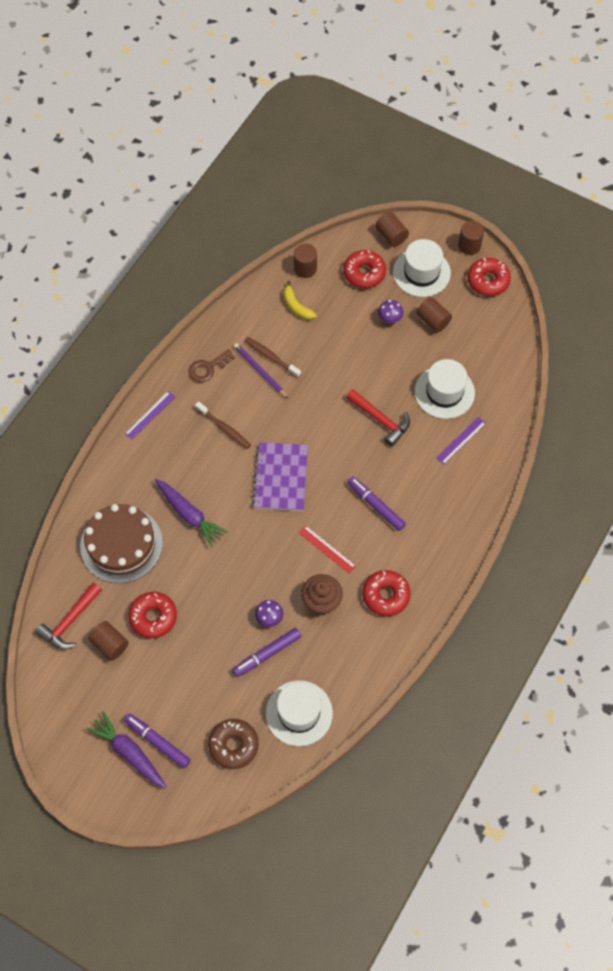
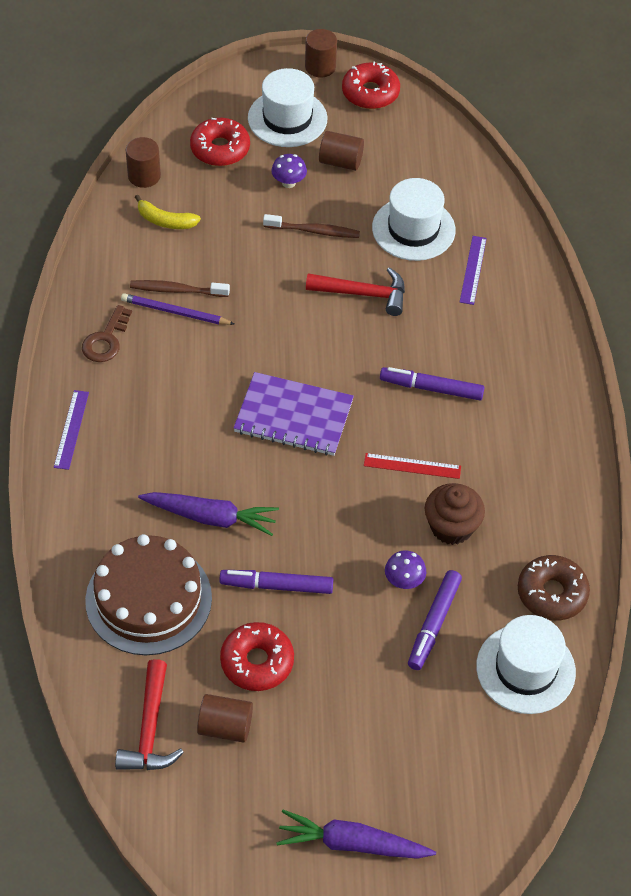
camera: 35 degrees left, 10 degrees down
(157, 742) = (378, 808): purple marker -> purple marker (276, 586)
(224, 428) = (179, 397): brown toothbrush -> brown toothbrush (313, 231)
(233, 745) = (476, 754): brown donut -> brown donut (552, 593)
(281, 478) = (293, 416): purple notebook -> purple notebook turned 45 degrees counterclockwise
(386, 595) = (521, 479): red donut -> none
(391, 236) = (221, 96): brown cylinder -> none

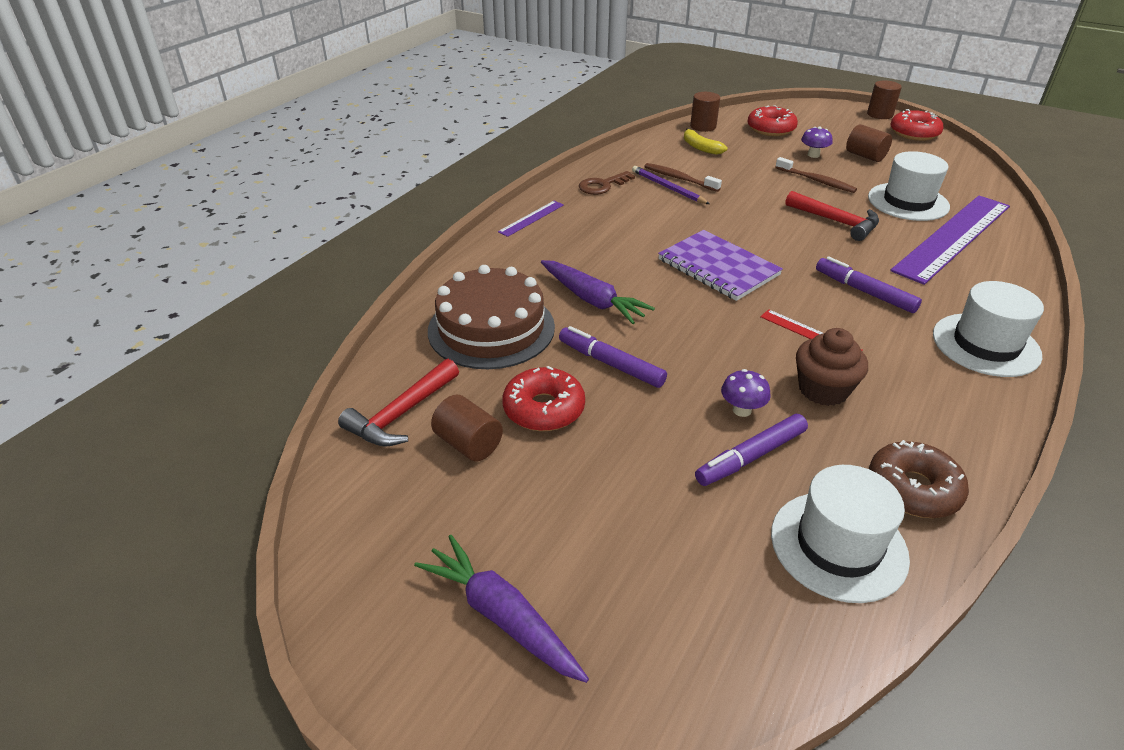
camera: 35 degrees right, 15 degrees down
(287, 118) = (835, 129): white hat -> white hat (985, 345)
(473, 270) = (952, 237): purple ruler -> purple ruler, size x2.37

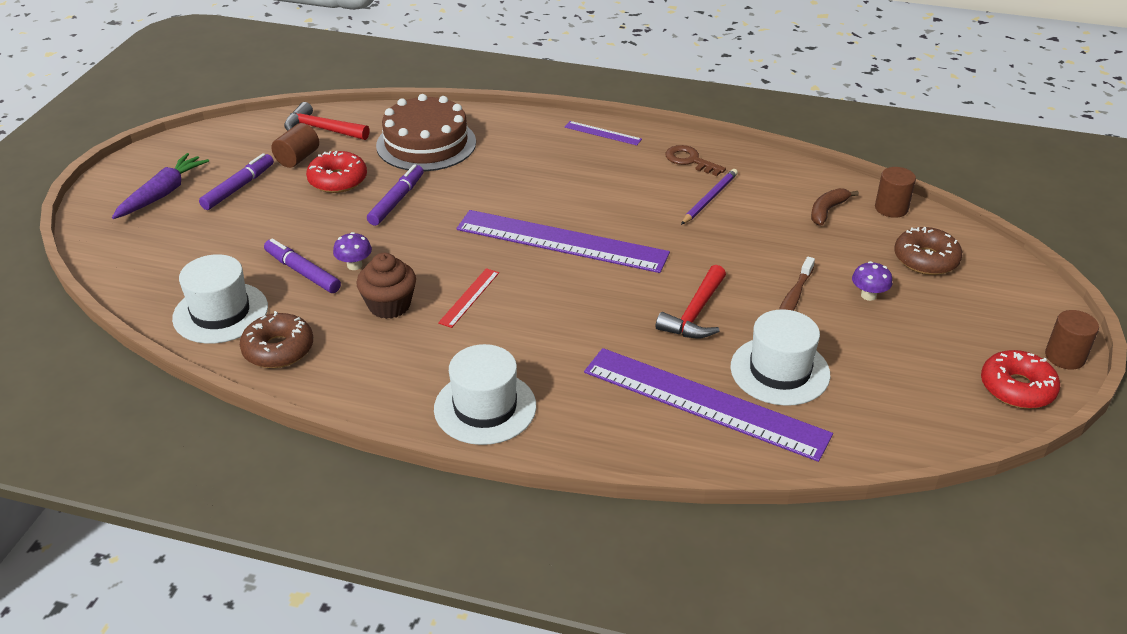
camera: 75 degrees right, 0 degrees up
(592, 300) = (481, 181): purple carrot -> none
(679, 179) = (736, 204): brown toothbrush -> none
(700, 147) = (827, 211): yellow banana -> brown banana
(718, 267) = (561, 241): purple notebook -> purple ruler
(770, 129) = (925, 259): red donut -> brown donut
(864, 291) = (554, 331): purple marker -> purple marker (238, 187)
(865, 156) = (897, 339): brown cylinder -> none

